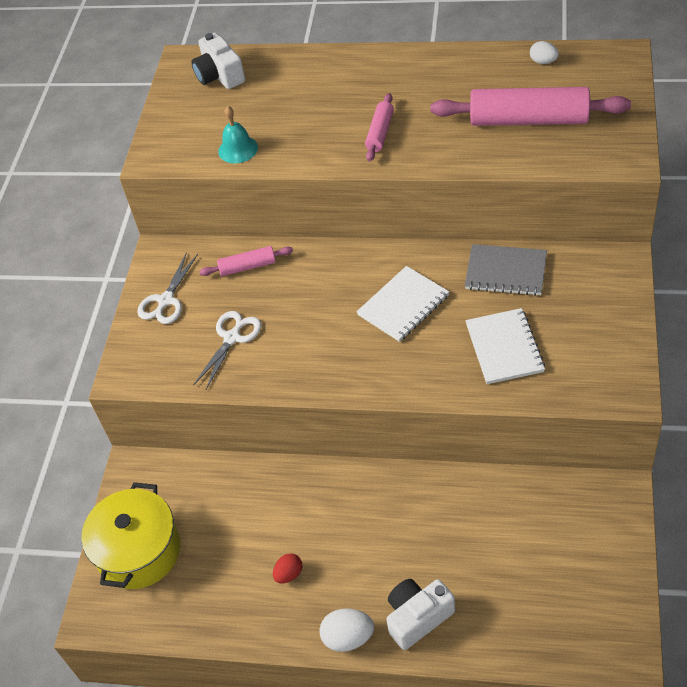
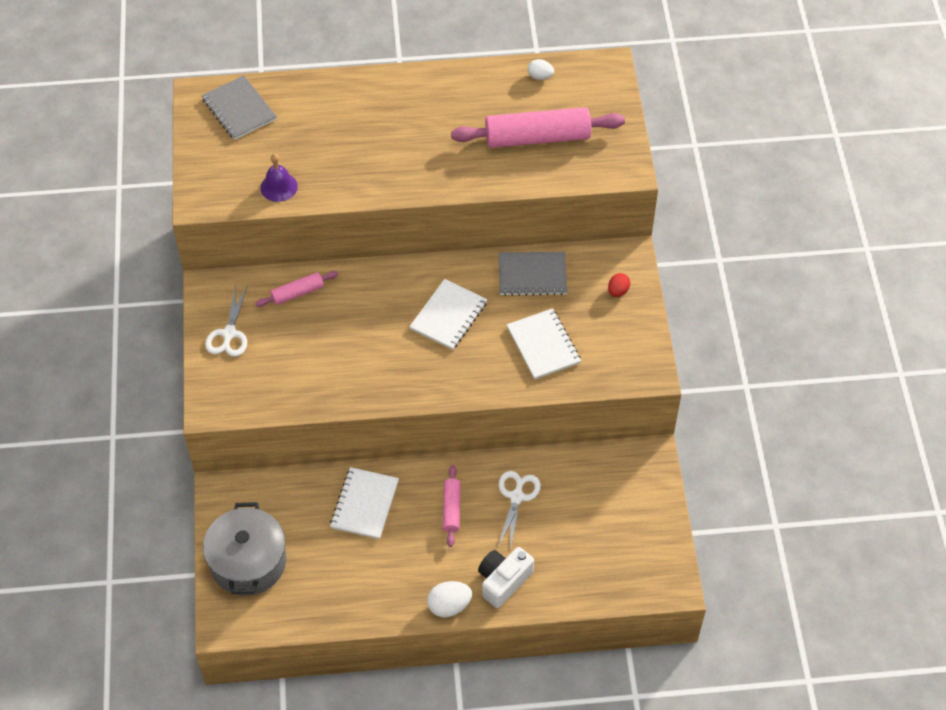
camera: 20 degrees left, 5 degrees up
(139, 551) = (248, 562): yellow pot -> grey pot
(220, 75) = (239, 109): white camera -> grey notebook
(232, 338) = (301, 362): white scissors -> white scissors (516, 497)
(238, 149) = (279, 187): turquoise bell -> purple bell
(280, 504) = (365, 504): none -> white notebook
(289, 574) = (387, 562): red egg -> red egg (618, 291)
(380, 133) = (407, 160): pink rolling pin -> pink rolling pin (451, 509)

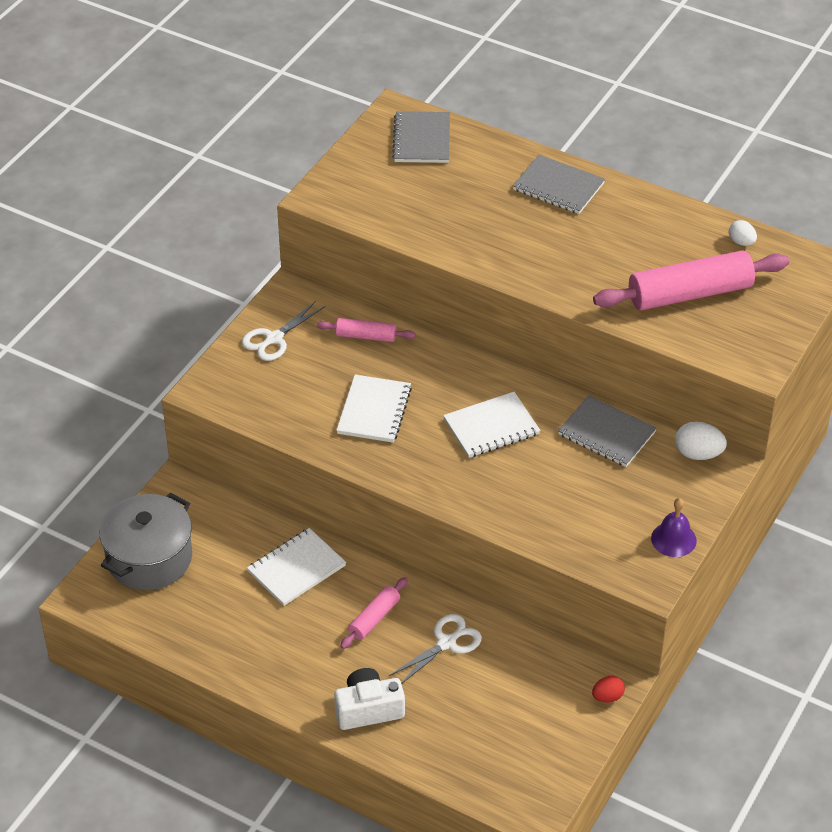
camera: 35 degrees right, 10 degrees down
(279, 187) = (400, 219): purple bell -> purple bell (673, 539)
(374, 98) = (558, 187): none -> grey notebook
(449, 606) = (297, 701): white egg -> white egg (698, 454)
(537, 137) = (689, 293): pink rolling pin -> pink rolling pin turned 45 degrees counterclockwise
(543, 345) = (562, 500): white notebook -> white notebook (374, 411)
(618, 291) = (682, 491): red egg -> red egg (607, 697)

